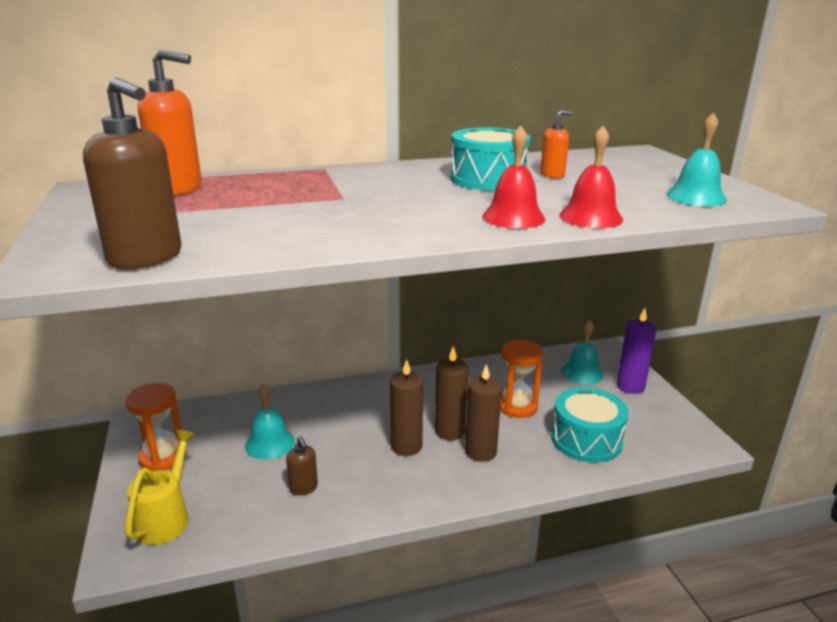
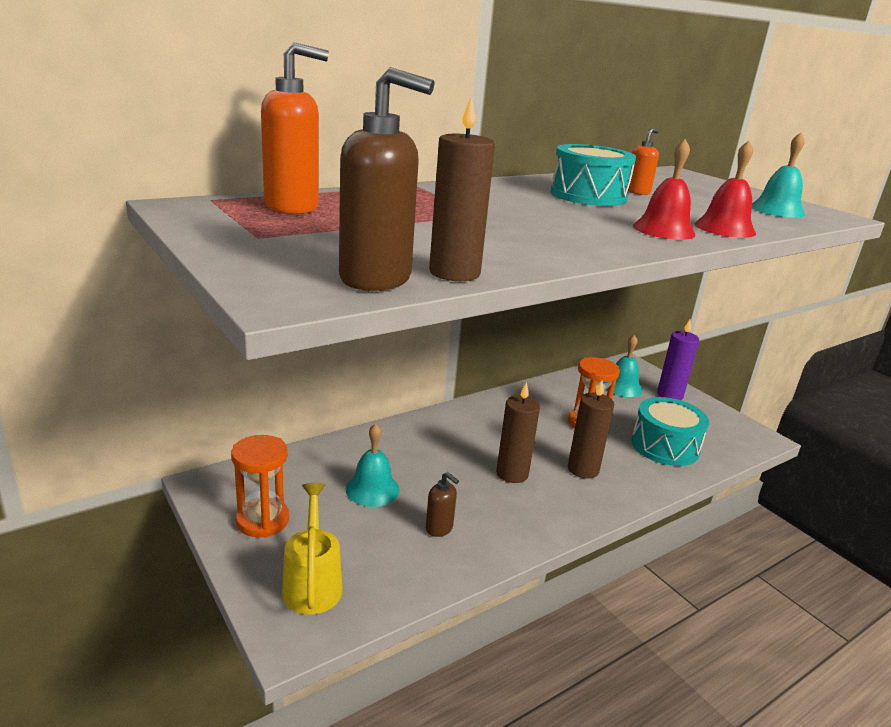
camera: 20 degrees left, 0 degrees up
(450, 431) = (542, 454): brown candle -> brown candle (454, 273)

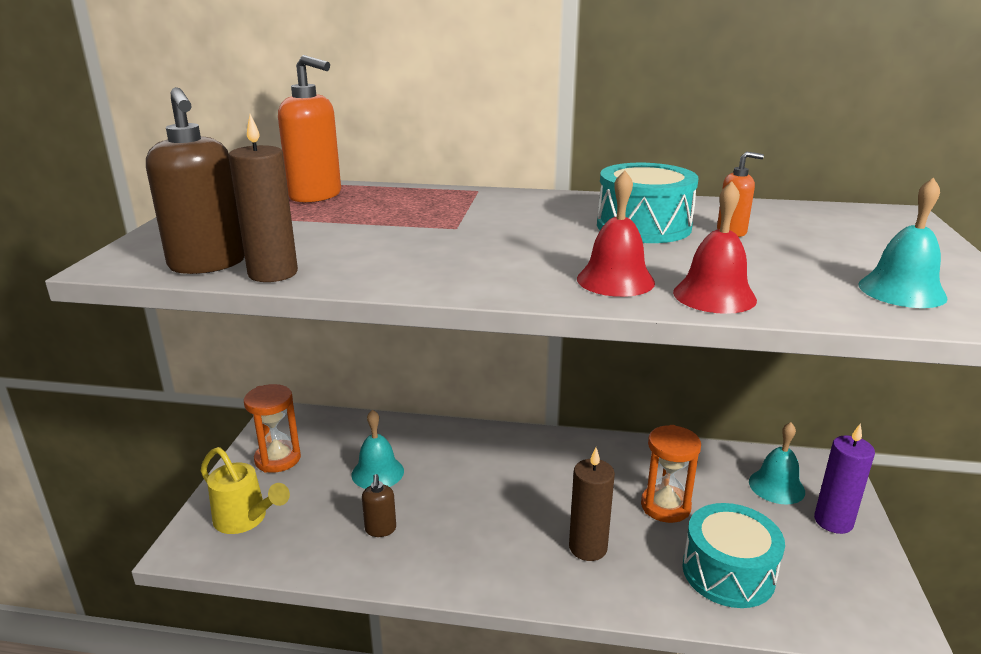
camera: 45 degrees right, 0 degrees up
(312, 583) = (245, 519): yellow watering can -> yellow watering can turned 90 degrees clockwise
(512, 474) = (509, 516): brown candle -> none

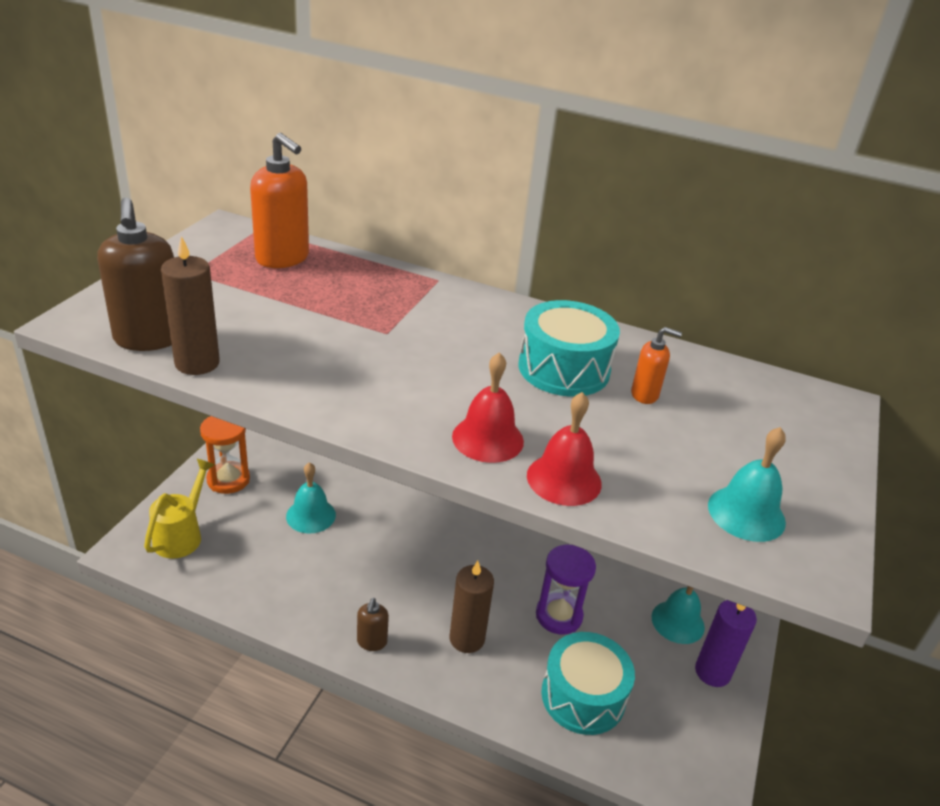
camera: 10 degrees right, 10 degrees up
(245, 519) = (181, 535): yellow watering can -> yellow watering can turned 120 degrees counterclockwise
(380, 529) = (292, 574): brown soap dispenser -> brown soap dispenser (372, 642)
(665, 506) = (558, 616): orange hourglass -> purple hourglass

